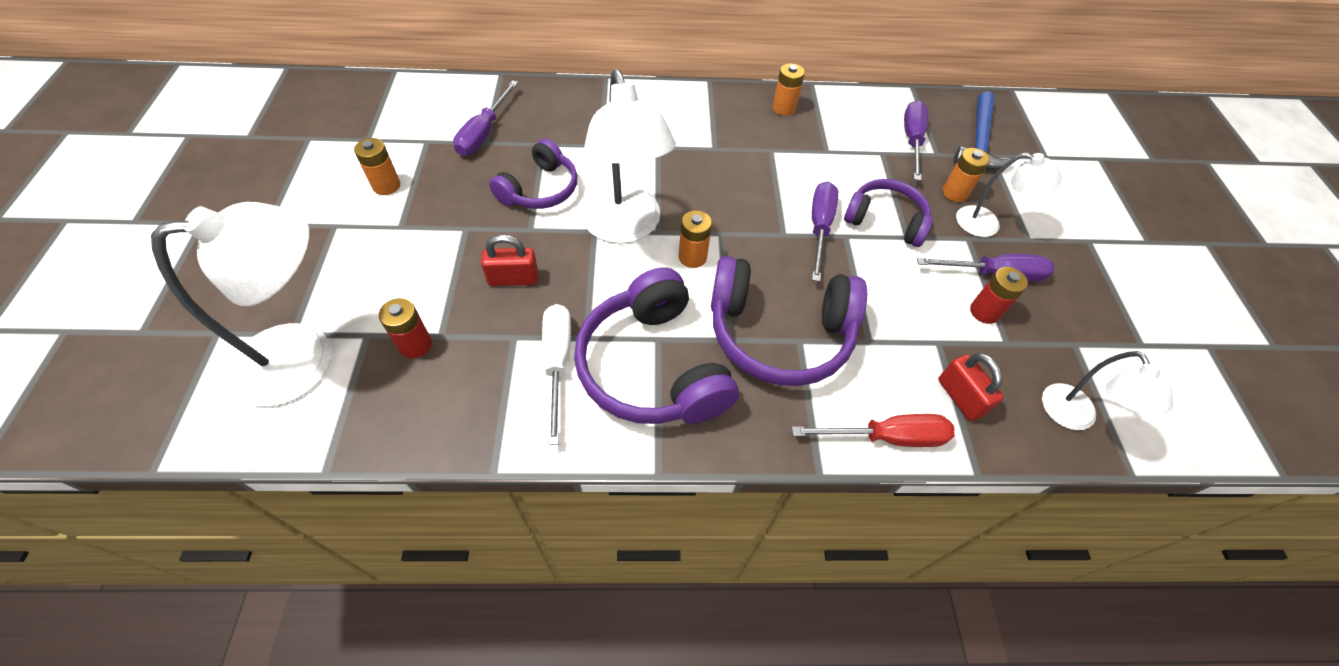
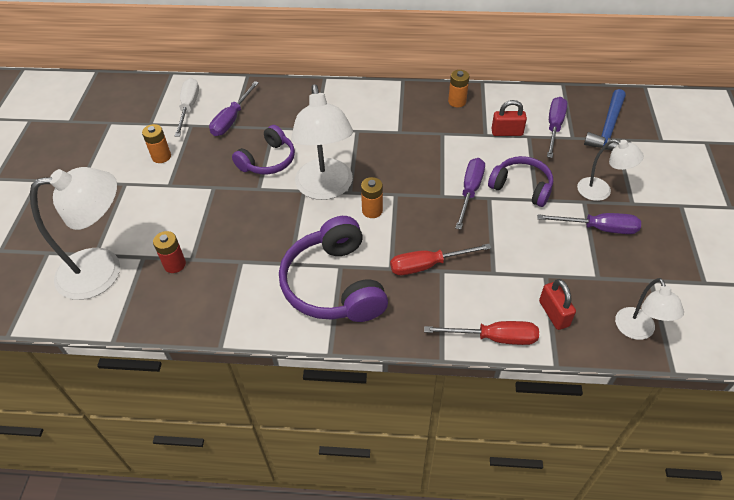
camera: 10 degrees right, 5 degrees down
(513, 279) = (244, 222): red padlock -> red padlock (507, 132)
(557, 362) = (269, 279): white screwdriver -> white screwdriver (189, 107)
(779, 333) = (427, 265): purple headphones -> red screwdriver
(954, 193) = (580, 167): orange battery -> none
(984, 312) = (585, 255): red battery -> none

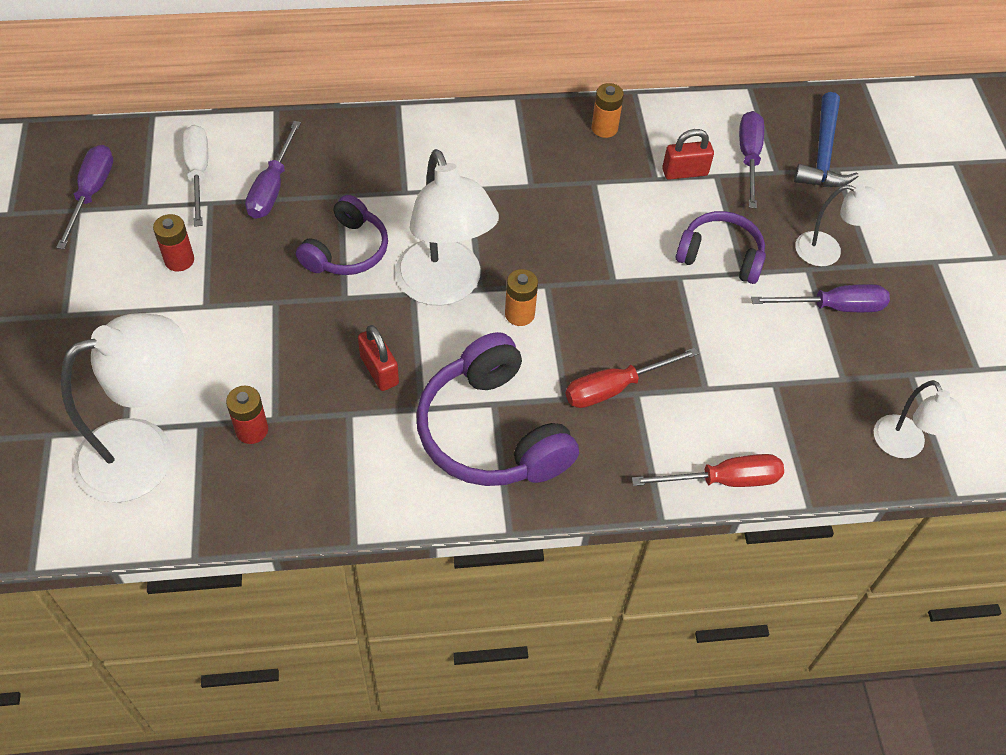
camera: 15 degrees left, 5 degrees up
(161, 156) = (179, 260): orange battery -> red battery
(470, 191) = (651, 270): purple screwdriver -> purple screwdriver (92, 193)
(553, 313) = (794, 436): red padlock -> red padlock (379, 370)

